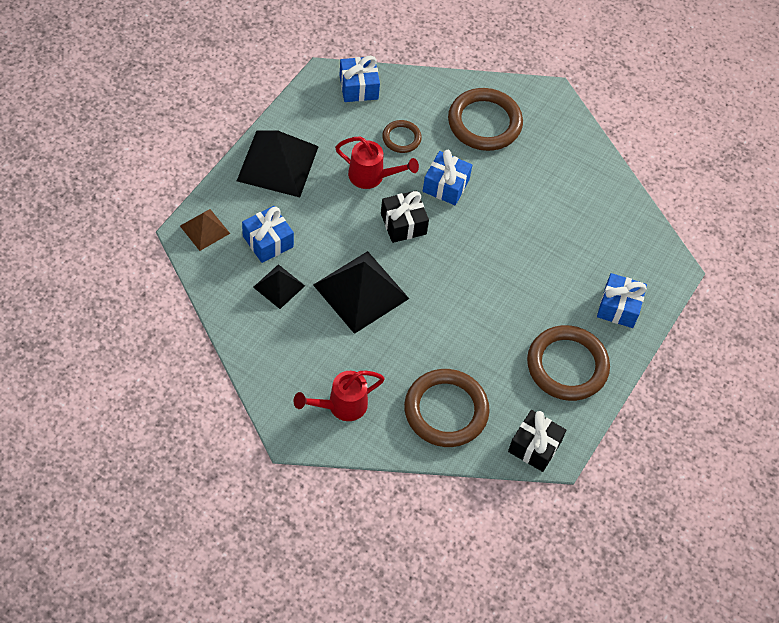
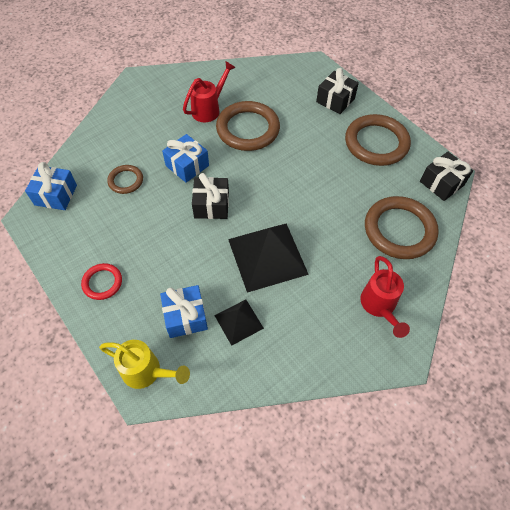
camera: 65 degrees left, 0 degrees up
(205, 229) = (147, 372): brown pyramid -> yellow watering can
(278, 163) = (102, 283): black pyramid -> red ring
(372, 177) = (154, 213): red watering can -> red watering can (209, 109)
(484, 123) = (140, 124): brown ring -> brown ring (248, 129)
(619, 307) = (335, 100): blue gift -> black gift

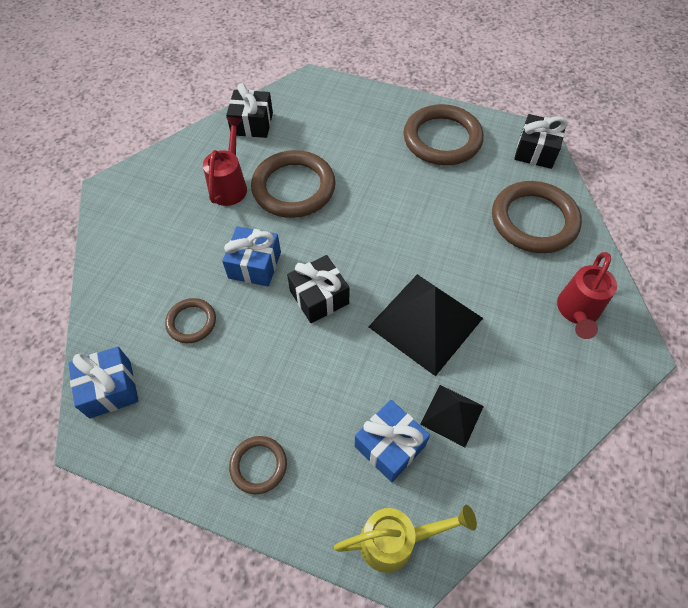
camera: 30 degrees left, 0 degrees up
(102, 283) = (258, 465): red ring -> brown ring
(335, 100) = (365, 111): black gift -> black gift (252, 124)
(379, 306) = (577, 312): red watering can -> red watering can turned 60 degrees clockwise

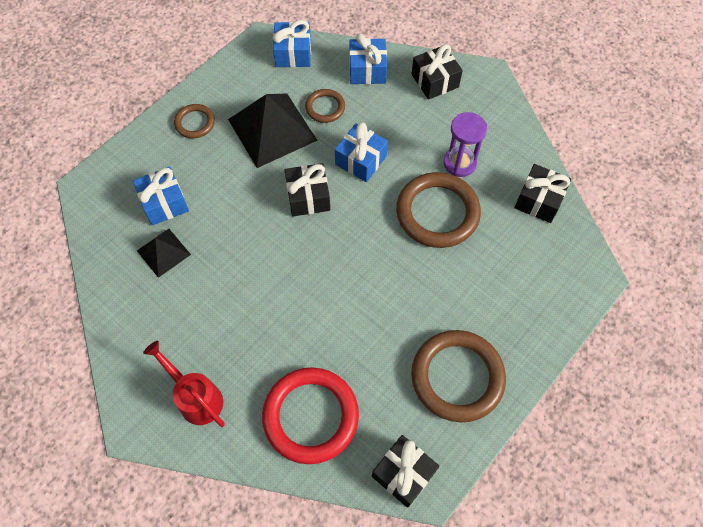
camera: 110 degrees right, 5 degrees up
(123, 297) = (367, 70): none -> blue gift
(126, 230) = (435, 81): none -> black gift
(230, 185) = (459, 163): red watering can -> purple hourglass
(396, 540) = (104, 184): yellow watering can -> none
(425, 322) = (248, 267): black pyramid -> black pyramid (272, 129)
(534, 220) = (310, 416): brown ring -> red ring

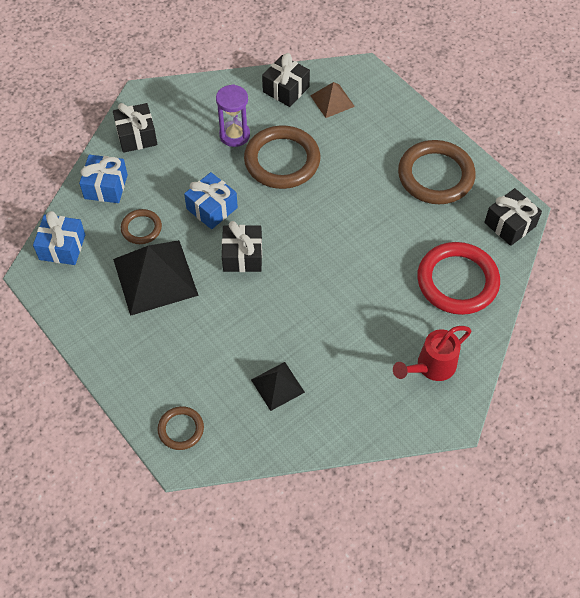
camera: 80 degrees left, 5 degrees down
(164, 203) = (220, 382): blue gift -> none
(195, 123) = (126, 346): brown ring -> brown ring (181, 429)
(537, 250) = (332, 101): none -> brown pyramid

